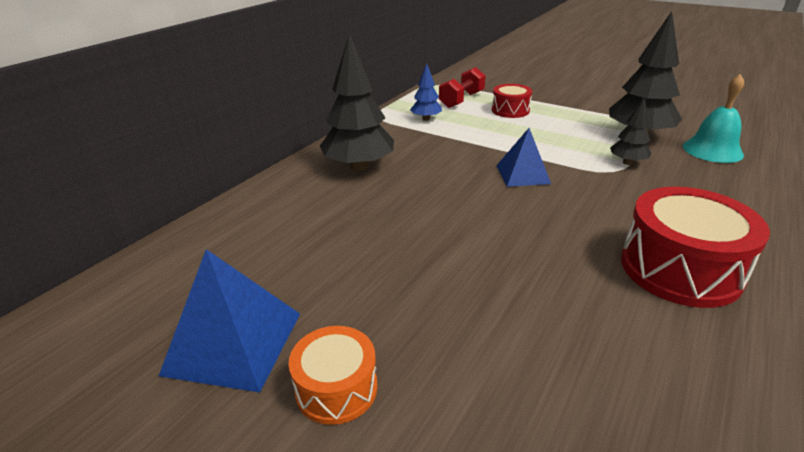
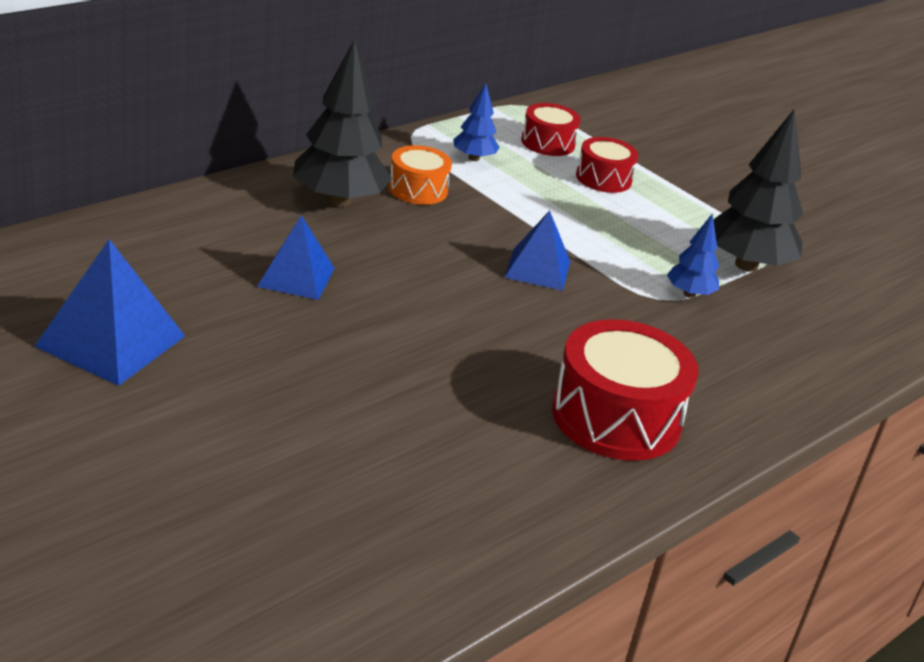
camera: 10 degrees right, 0 degrees up
(336, 388) = (187, 403): orange drum -> orange drum (418, 189)
(363, 231) = (296, 277): none -> blue pyramid
(461, 100) = (548, 143): red dumbbell -> red drum
(627, 162) = (689, 294): black tree -> blue tree
(712, 150) = (825, 312): turquoise bell -> none

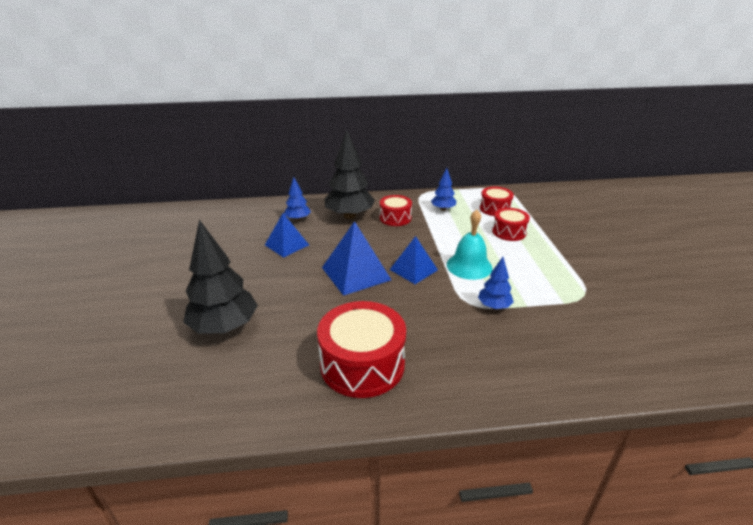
camera: 40 degrees right, 0 degrees up
(111, 341) = (177, 253): blue pyramid -> blue pyramid (356, 273)
(256, 226) = (298, 219): none -> blue tree
(418, 189) = (395, 218): orange drum -> red drum
(604, 244) = (469, 266): none -> turquoise bell
(746, 265) = (554, 299): black tree -> black tree (224, 327)

